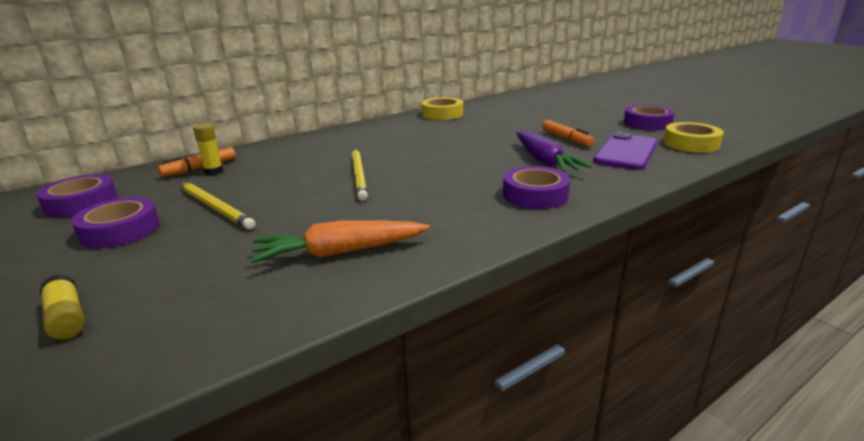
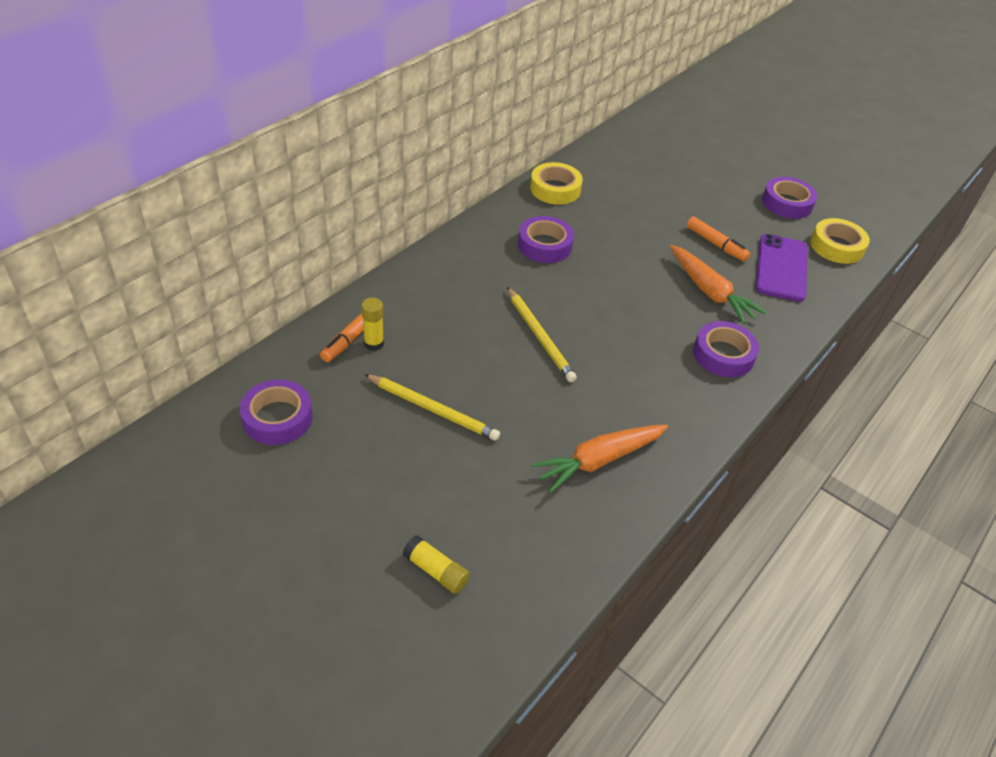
camera: 20 degrees left, 20 degrees up
(120, 230) = (368, 457): purple tape -> purple tape (544, 245)
(544, 161) = (710, 292): purple carrot -> orange carrot

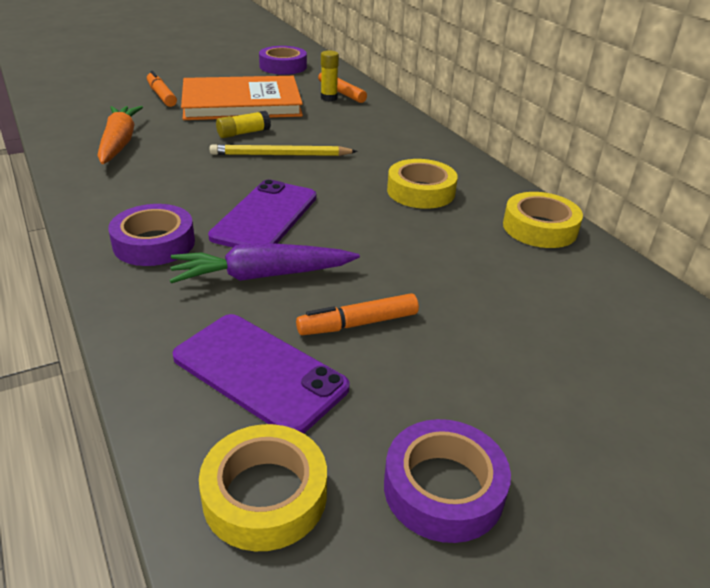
camera: 115 degrees right, 10 degrees down
(433, 409) = (241, 103): yellow pencil -> orange book
(436, 571) = (115, 82): yellow glue stick -> yellow glue stick (243, 133)
(454, 493) = (161, 95): none -> orange marker
(544, 245) = (421, 191): purple tape -> yellow tape
(644, 312) = (265, 216): none -> purple phone
(710, 292) = (261, 276): orange carrot -> purple carrot

